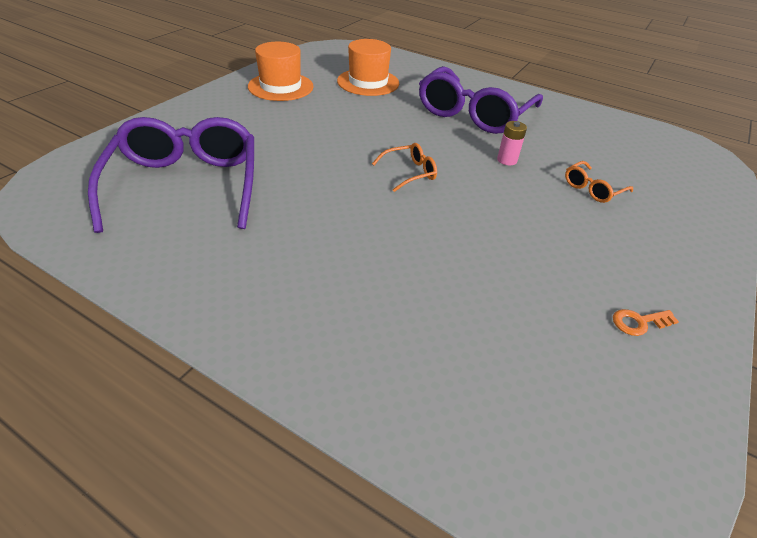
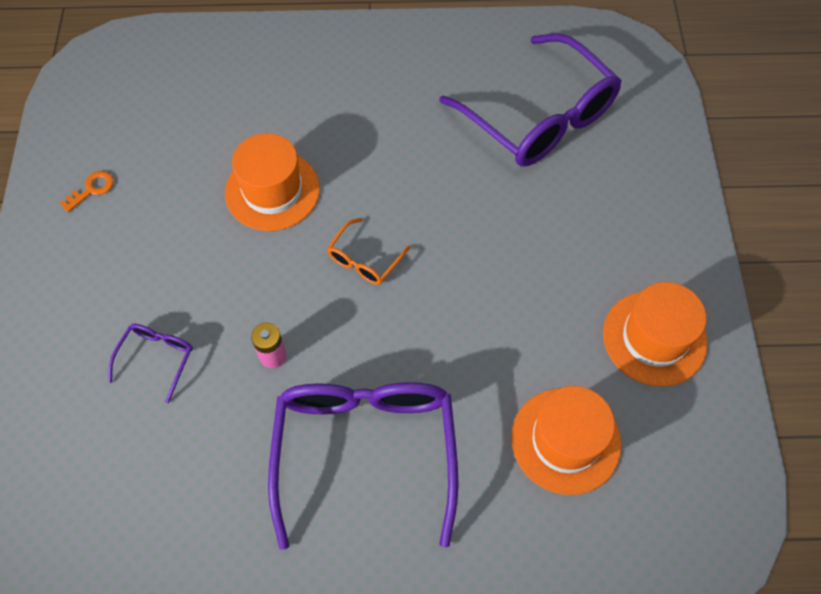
camera: 150 degrees right, 20 degrees up
(451, 239) = (272, 190): none -> orange hat
(592, 189) = (157, 358): orange glasses -> purple glasses

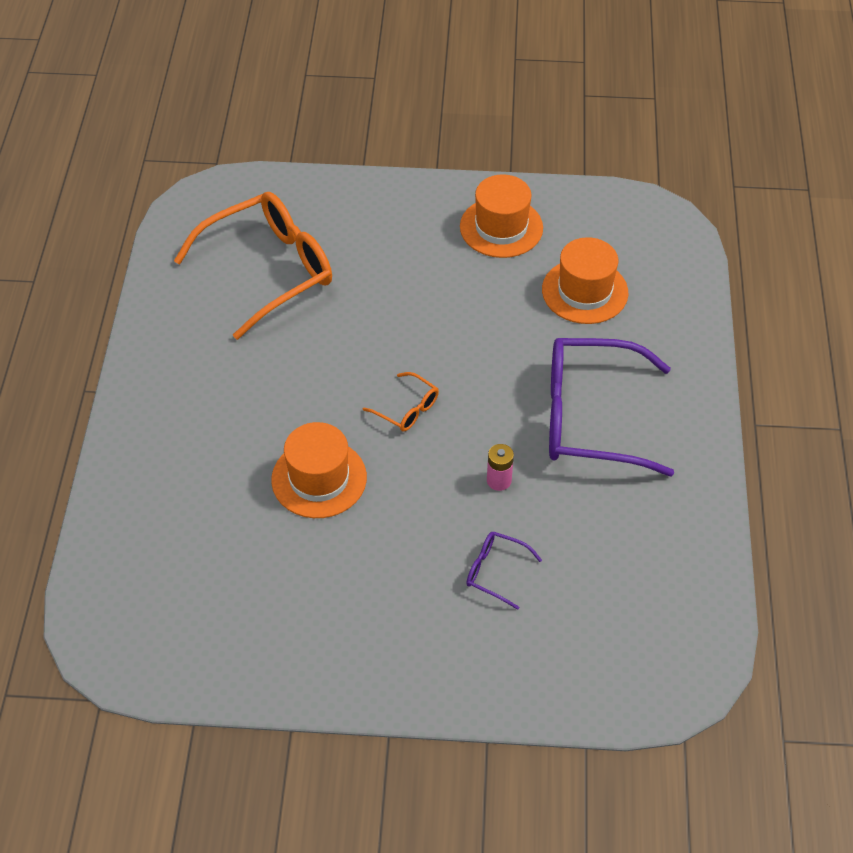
camera: 85 degrees left, 10 degrees down
(92, 189) = (291, 640): orange key -> none
(539, 117) = (269, 270): purple glasses -> orange glasses

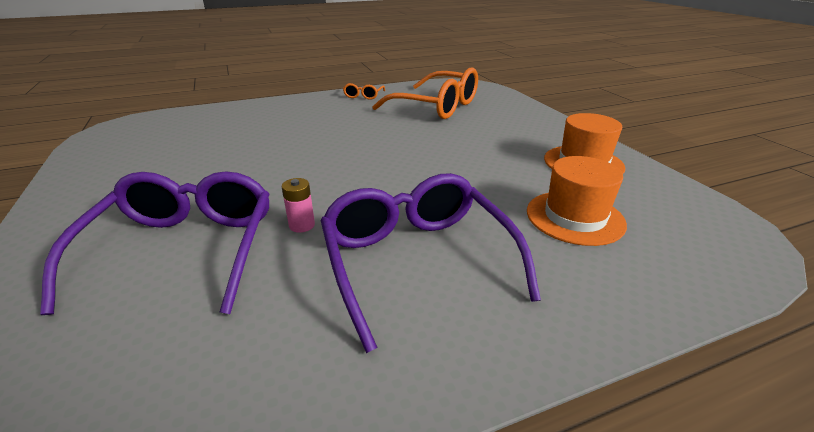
camera: 65 degrees right, 20 degrees down
(319, 478) = (271, 153): orange hat -> none
(407, 409) = (357, 168): orange glasses -> orange glasses (363, 96)
(495, 571) = (184, 249): purple glasses -> purple glasses, size x2.32

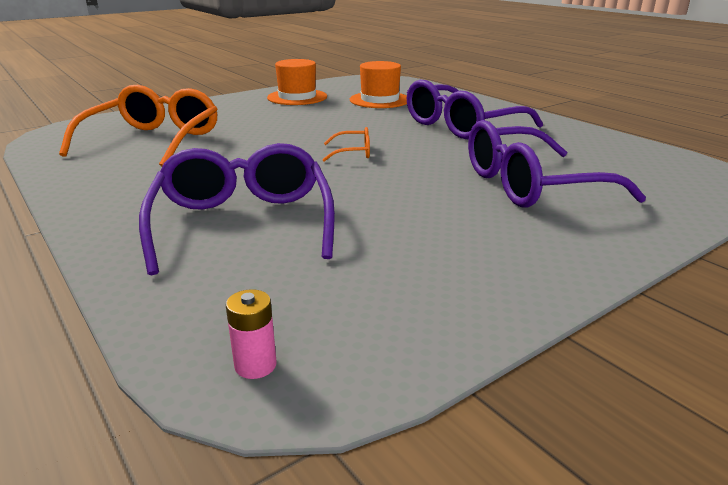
camera: 105 degrees left, 5 degrees down
(263, 127) = (243, 223): none -> purple glasses
(302, 225) = (457, 157): pink battery -> pink battery (255, 365)
(363, 96) = (89, 183): orange glasses -> orange glasses (353, 152)

